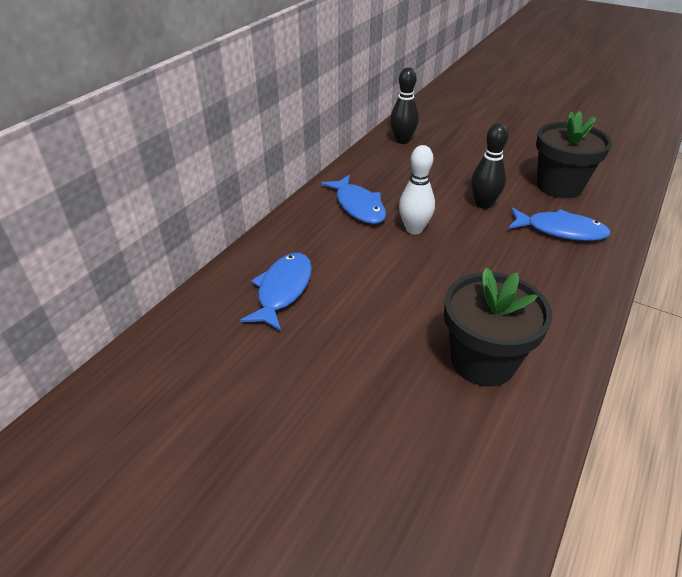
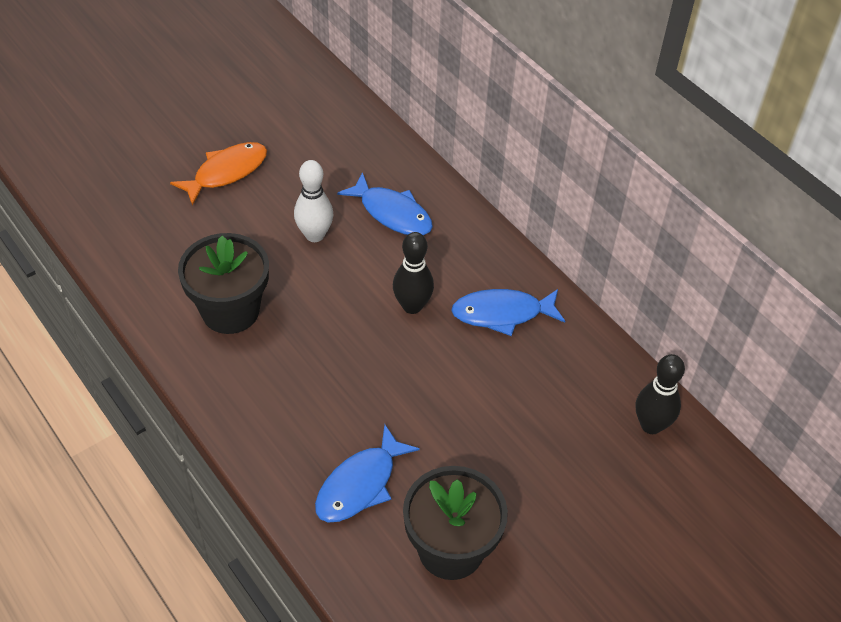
camera: 110 degrees right, 10 degrees up
(287, 455) = (226, 172): none -> orange fish
(414, 229) = (434, 345): white bowling pin -> white bowling pin (314, 235)
(483, 204) = (450, 436): black bowling pin -> black bowling pin (412, 306)

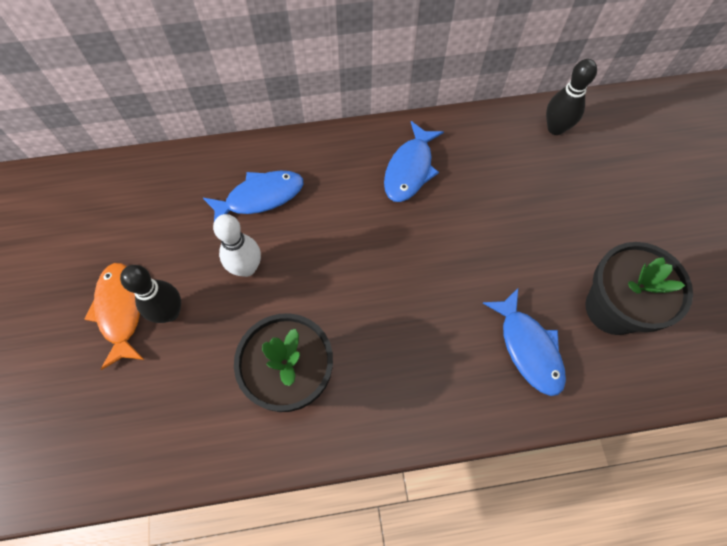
camera: 60 degrees left, 15 degrees up
(412, 306) = (368, 228): black bowling pin -> black bowling pin (170, 312)

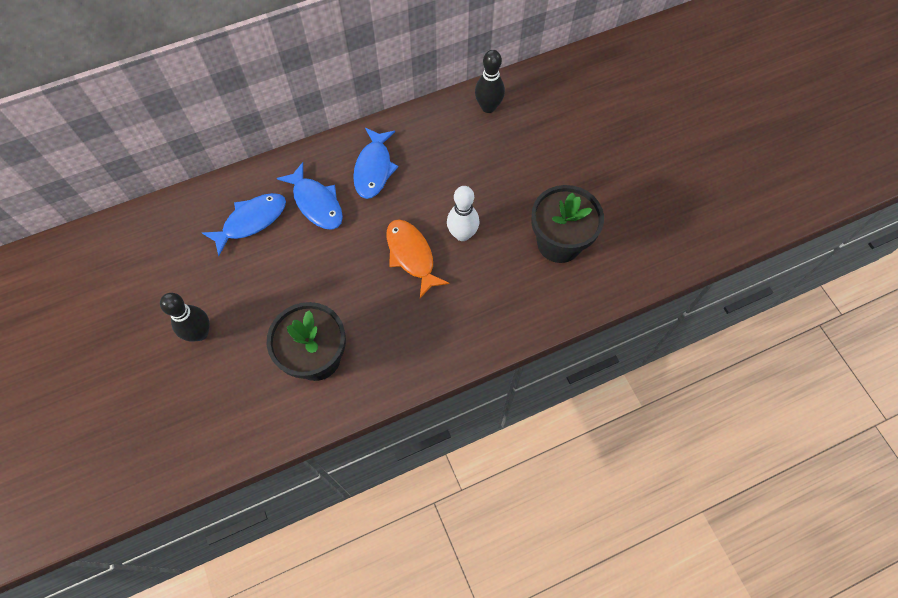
camera: 15 degrees left, 0 degrees up
(120, 311) = (157, 342): orange fish -> orange fish (411, 255)
(246, 268) = (255, 282): white bowling pin -> white bowling pin (462, 234)
(528, 348) = (499, 289): blue fish -> blue fish (316, 203)

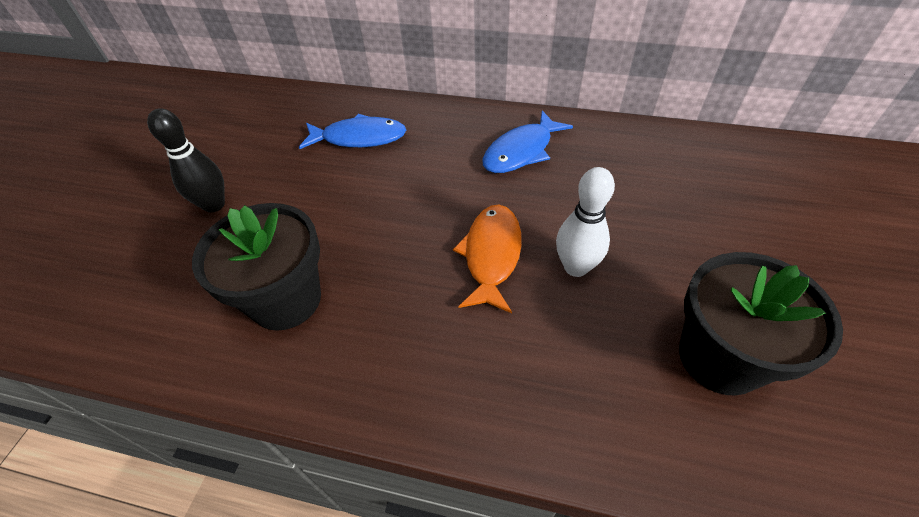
camera: 40 degrees right, 15 degrees down
(316, 203) = (434, 152): blue fish -> none
(488, 107) = (708, 154): black bowling pin -> none

